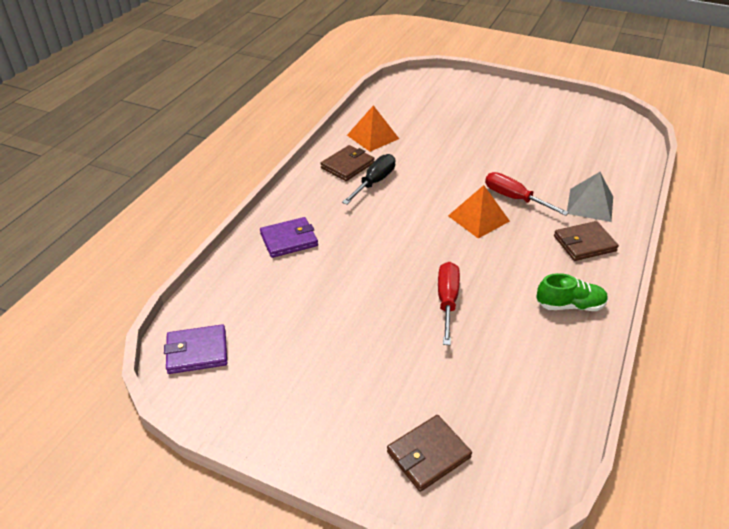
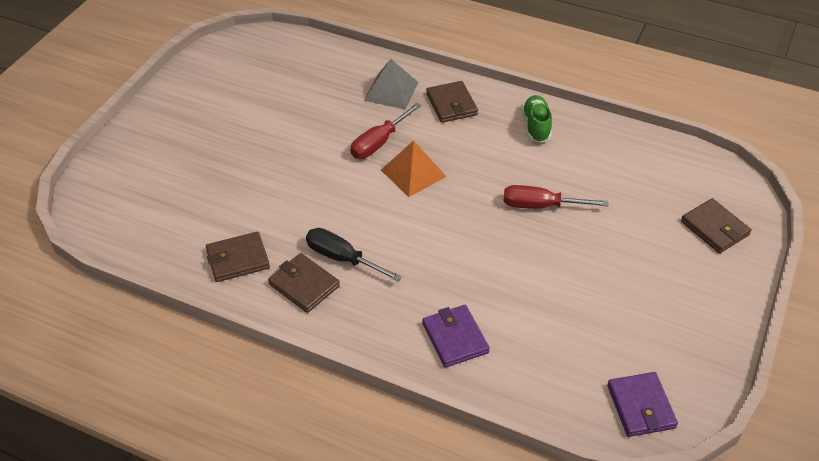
camera: 90 degrees left, 5 degrees up
(373, 137) = (238, 259): orange pyramid -> brown wallet

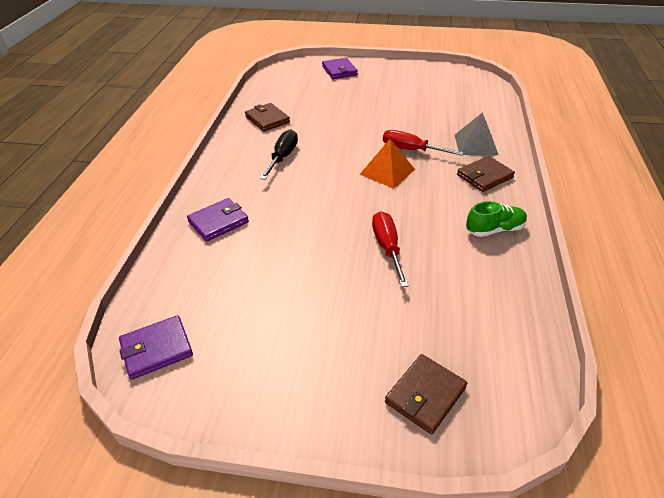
camera: 75 degrees right, 5 degrees down
(138, 157) = (339, 71): none -> purple wallet
(304, 285) = (252, 147): brown wallet -> none

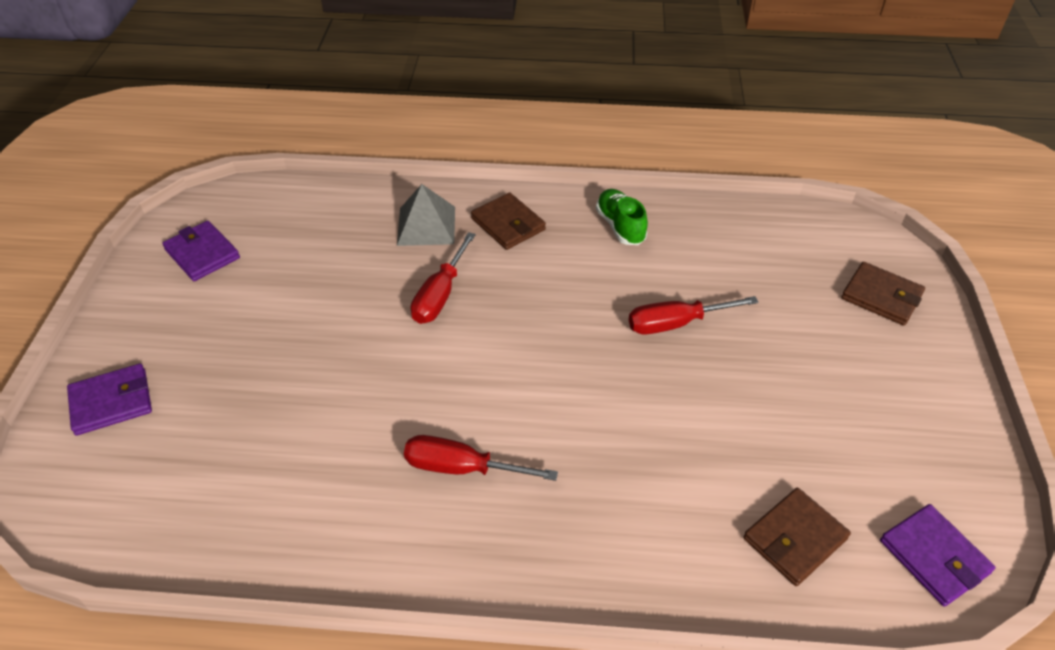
camera: 95 degrees left, 5 degrees up
(218, 222) = (662, 537): purple wallet -> purple wallet (202, 254)
(267, 119) = (315, 514): brown wallet -> brown wallet (794, 538)
(282, 157) = (462, 468): black screwdriver -> red screwdriver
(387, 171) = (501, 323): orange pyramid -> none

